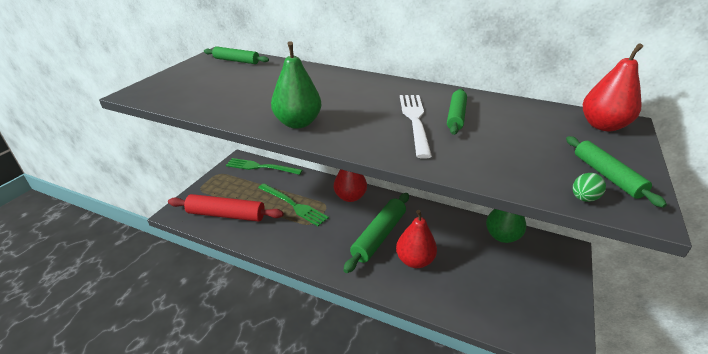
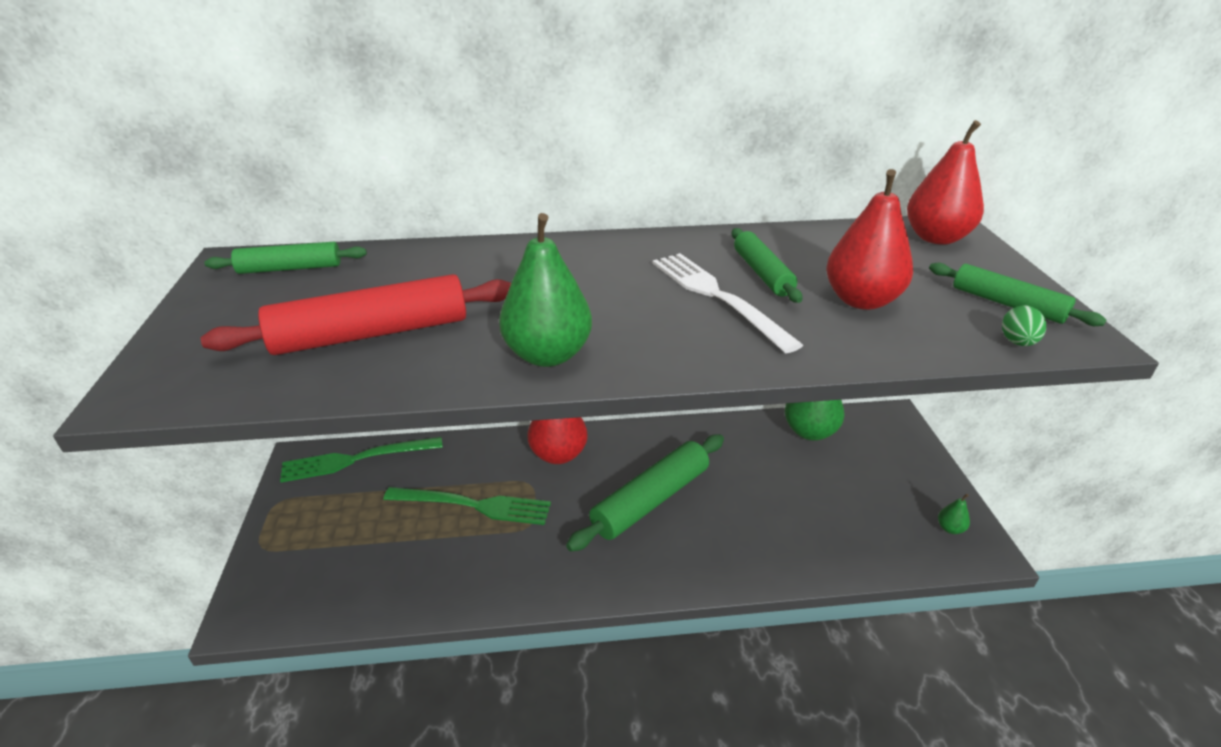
camera: 30 degrees left, 0 degrees up
(226, 215) = (359, 574): red rolling pin -> red rolling pin (371, 334)
(379, 236) = (650, 500): green rolling pin -> green rolling pin turned 45 degrees clockwise
(414, 260) = (728, 516): red pear -> red pear (861, 300)
(552, 326) = (950, 528): none -> green pear

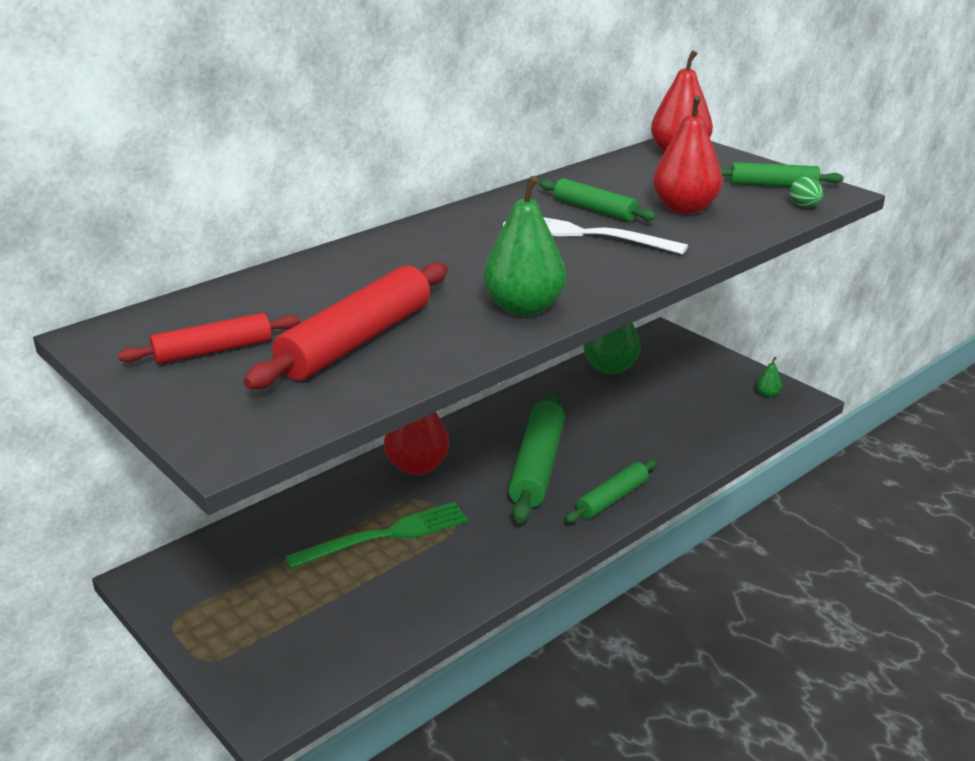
camera: 35 degrees left, 5 degrees down
(271, 301) = (213, 350): none -> red rolling pin
(290, 268) = (176, 323): green rolling pin -> green rolling pin (612, 498)
(355, 460) = (212, 553): green fork -> none

